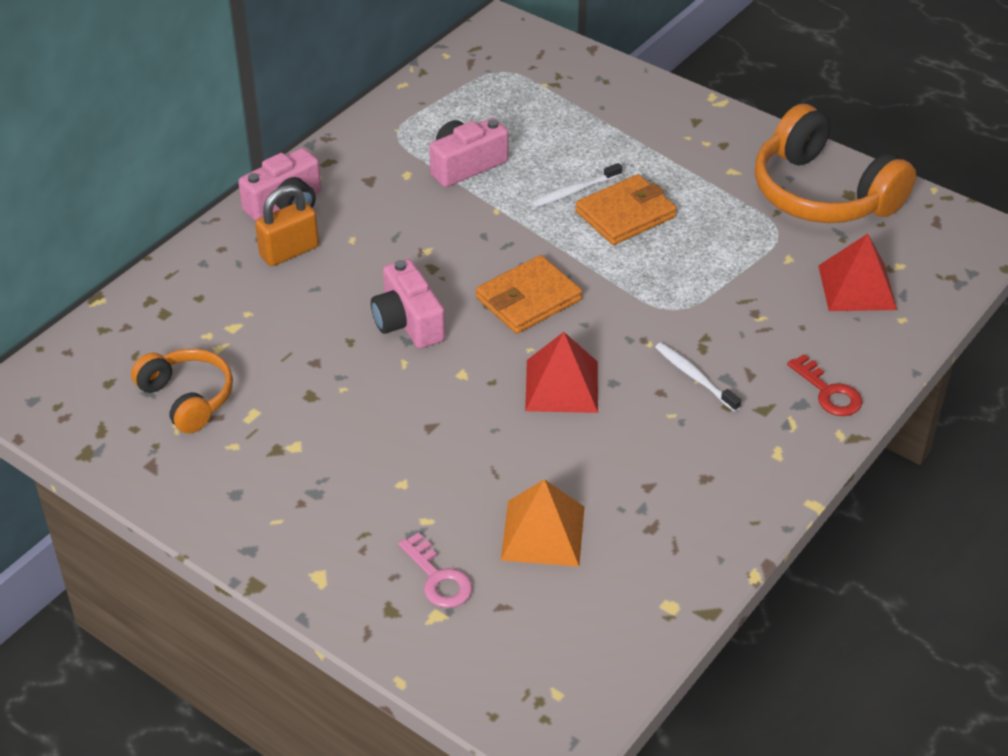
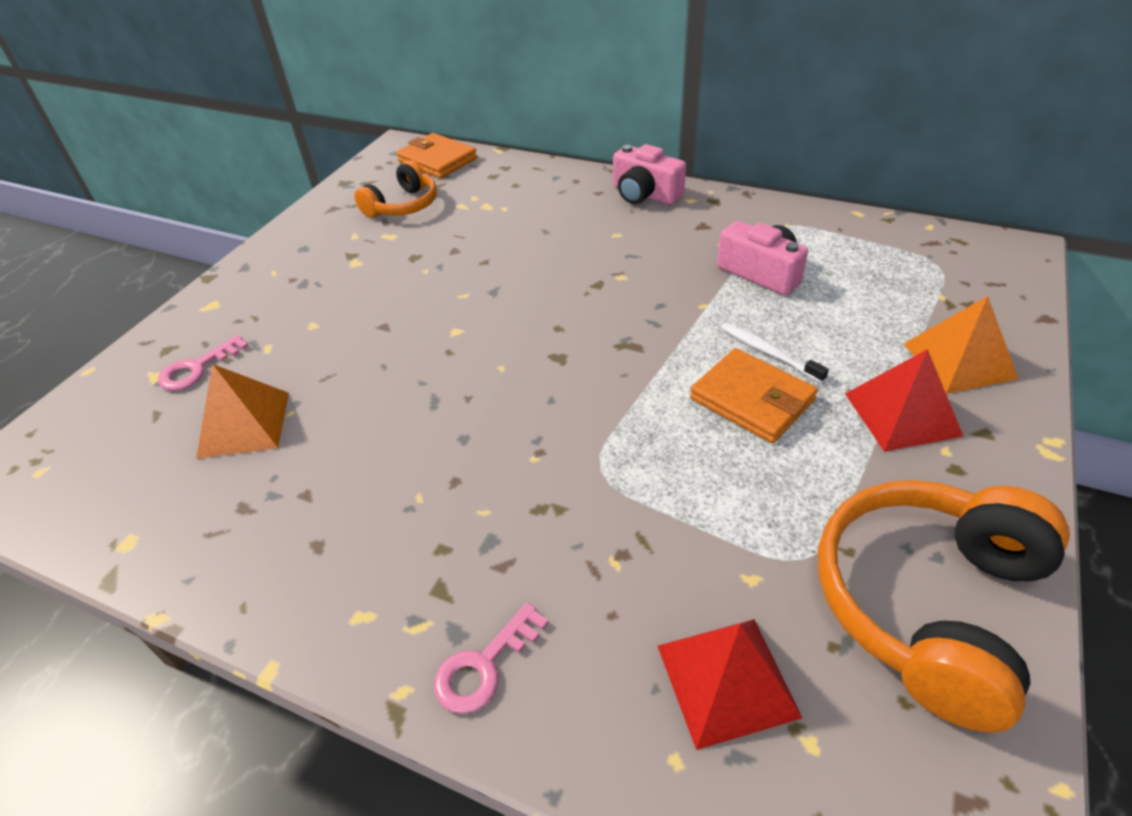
camera: 80 degrees right, 0 degrees up
(289, 251) = (586, 209): orange padlock -> none
(408, 322) = (517, 286): pink camera -> none
(528, 299) = (575, 352): orange wallet -> orange wallet (437, 160)
(561, 386) = (451, 399): red pyramid -> red pyramid (902, 414)
(621, 104) = (959, 360): none -> orange pyramid
(694, 377) = (486, 509): white toothbrush -> none
(829, 392) = (484, 666): red key -> pink key

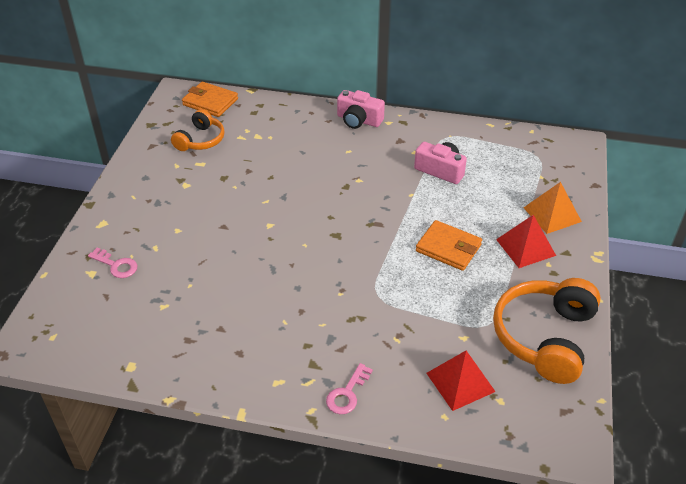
camera: 15 degrees left, 0 degrees up
(197, 368) = (116, 265): pink key -> pink key turned 90 degrees counterclockwise
(244, 424) = (165, 295): orange pyramid -> none
(768, 352) = (452, 220): white toothbrush -> none

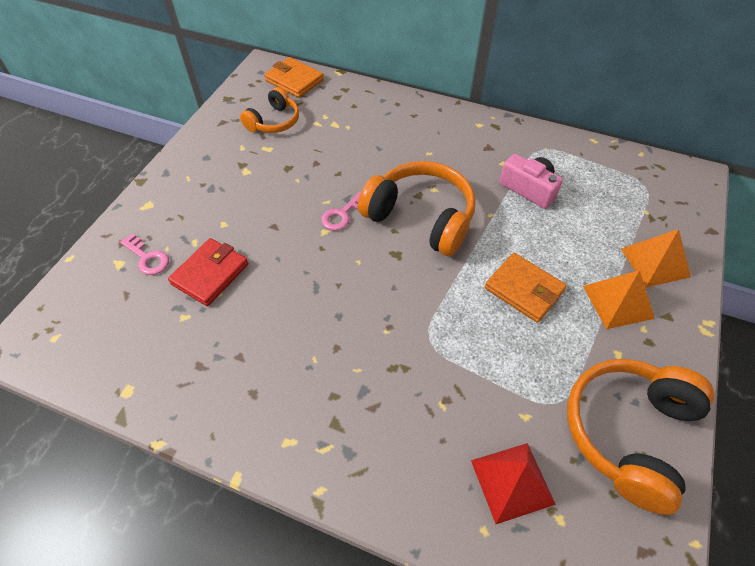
camera: 10 degrees right, 10 degrees up
(177, 270) = (210, 274): none -> red wallet
(347, 394) = (368, 474): pink key -> pink key (342, 214)
(352, 204) = (421, 217): none -> orange headphones
(358, 120) = (447, 118): pink camera -> none
(525, 247) = (618, 302): red pyramid -> orange pyramid

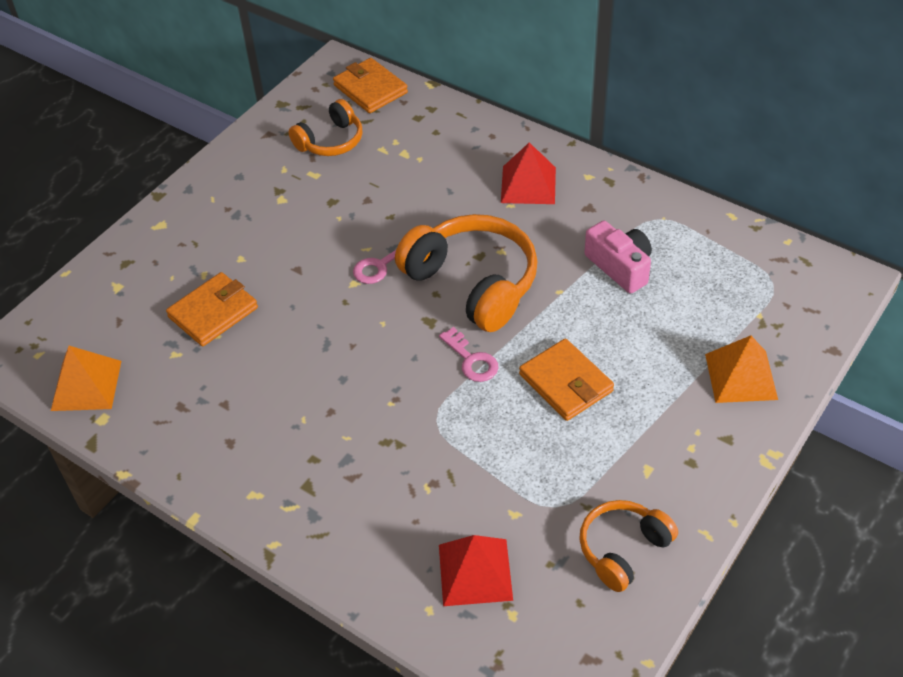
camera: 15 degrees right, 5 degrees down
(147, 258) = (149, 285): pink key -> pink key (471, 360)
(210, 274) = (213, 312): red wallet -> orange wallet
(437, 136) = (528, 184): none -> red pyramid
(618, 302) = (673, 413): orange pyramid -> orange pyramid (86, 385)
(628, 433) = (623, 549): orange headphones -> orange headphones, size x0.58

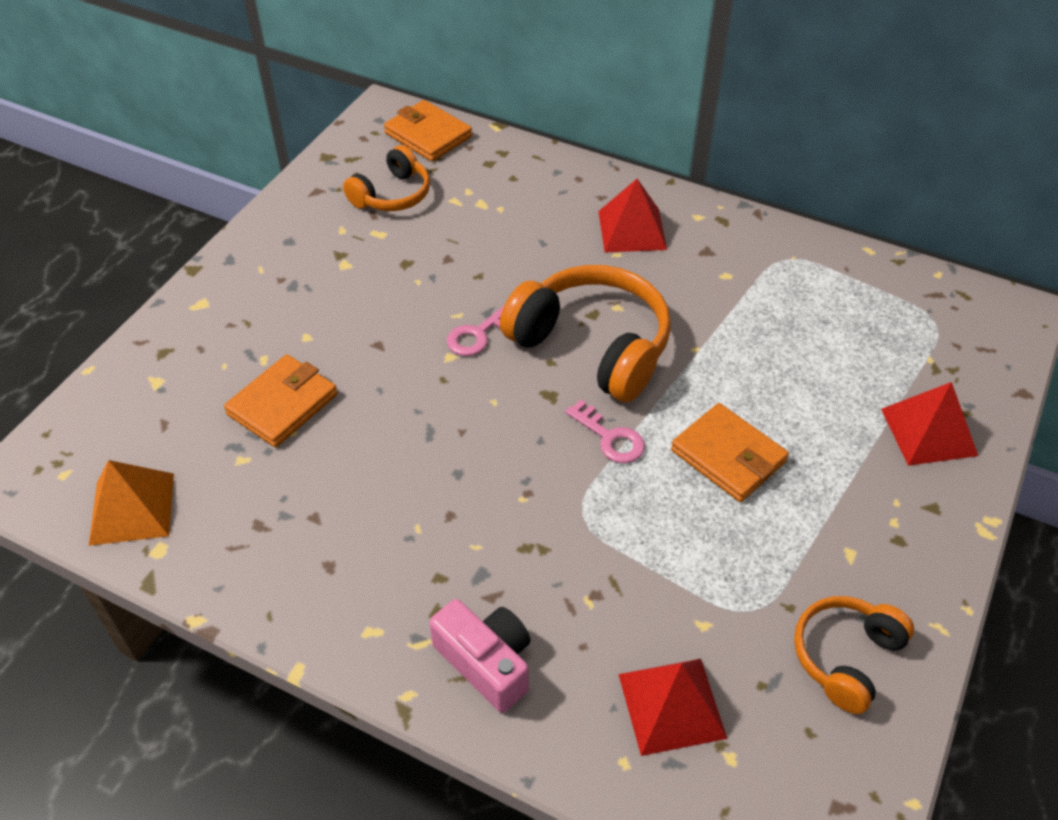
camera: 10 degrees left, 0 degrees up
(620, 267) = (758, 315): pink camera -> pink camera (486, 662)
(741, 376) = (929, 432): orange pyramid -> red pyramid

